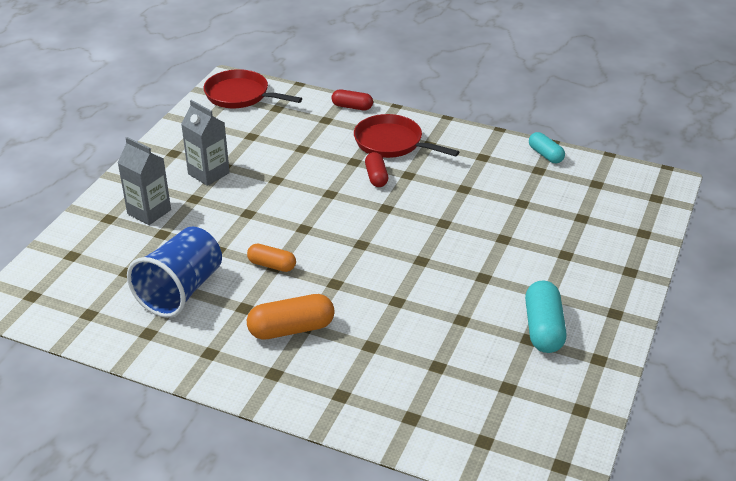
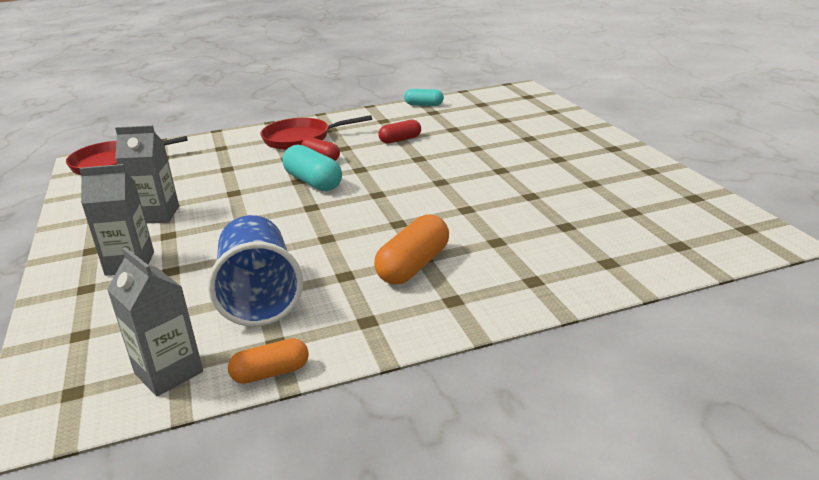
camera: 40 degrees left, 10 degrees down
(81, 315) = (169, 372): none -> grey carton
(272, 265) = (322, 239): orange capsule -> orange capsule (271, 373)
(352, 107) = (232, 134): red capsule -> red capsule (400, 140)
(543, 328) = (589, 174): turquoise capsule -> turquoise capsule (313, 182)

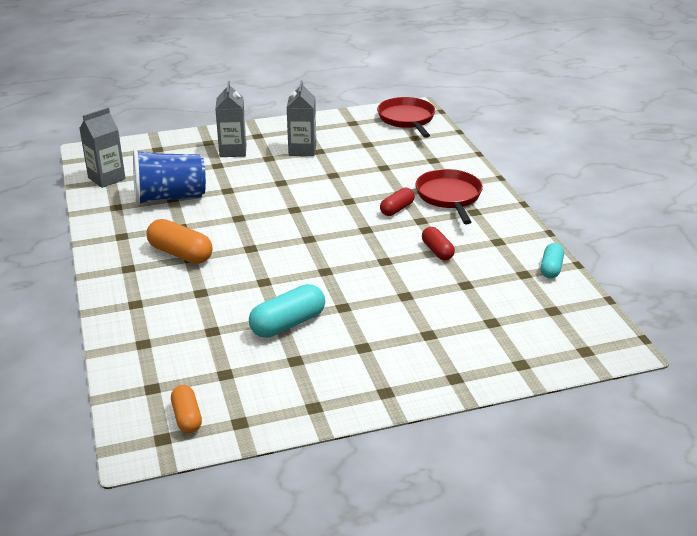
camera: 90 degrees right, 5 degrees up
(271, 373) = (88, 207): orange capsule -> orange capsule (187, 417)
(313, 182) = (343, 208): turquoise capsule -> turquoise capsule (288, 324)

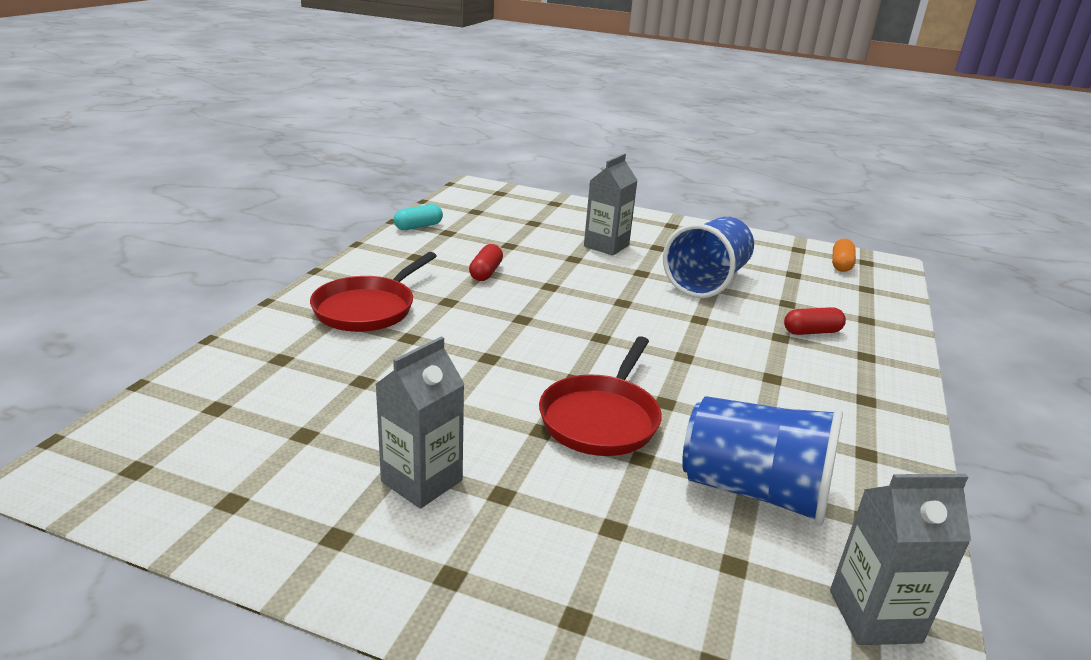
camera: 145 degrees left, 5 degrees down
(180, 254) = (783, 388): orange capsule -> none
(233, 151) = (547, 554): grey carton -> grey carton (606, 246)
(288, 324) = (707, 281): turquoise capsule -> blue cup
(397, 209) = (451, 322): red capsule -> red capsule (811, 332)
(407, 119) = (139, 453): red pan -> red pan (601, 418)

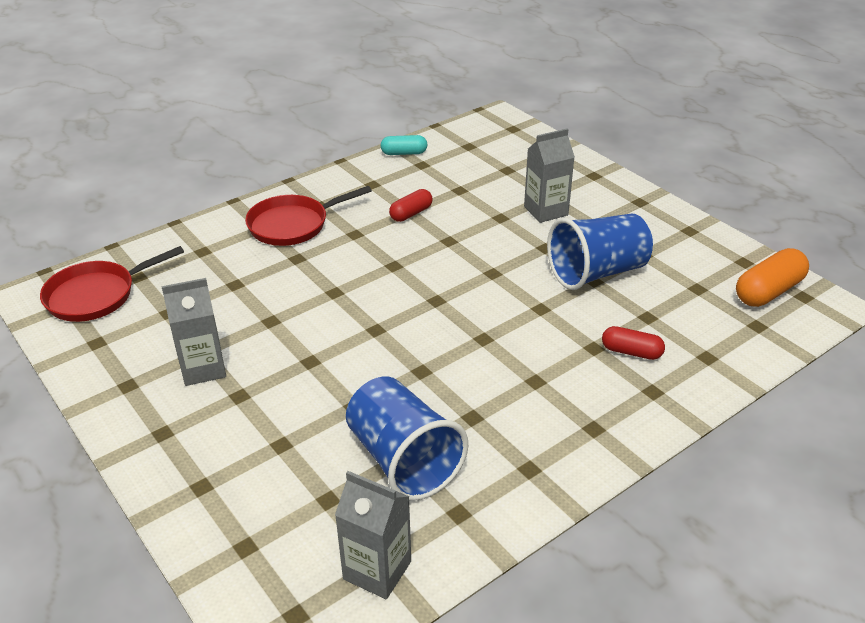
camera: 35 degrees right, 10 degrees up
(601, 418) = (360, 367): red pan -> red pan (96, 295)
(841, 264) = (768, 291): orange capsule -> orange capsule, size x1.59

